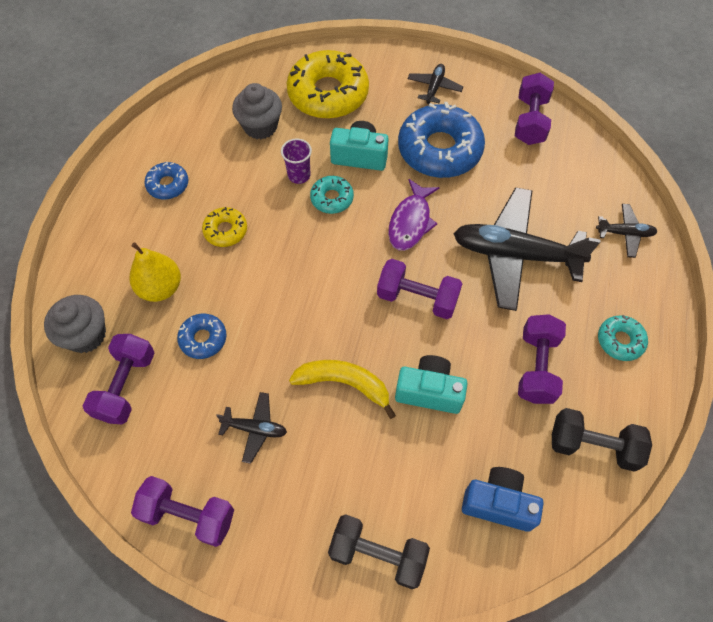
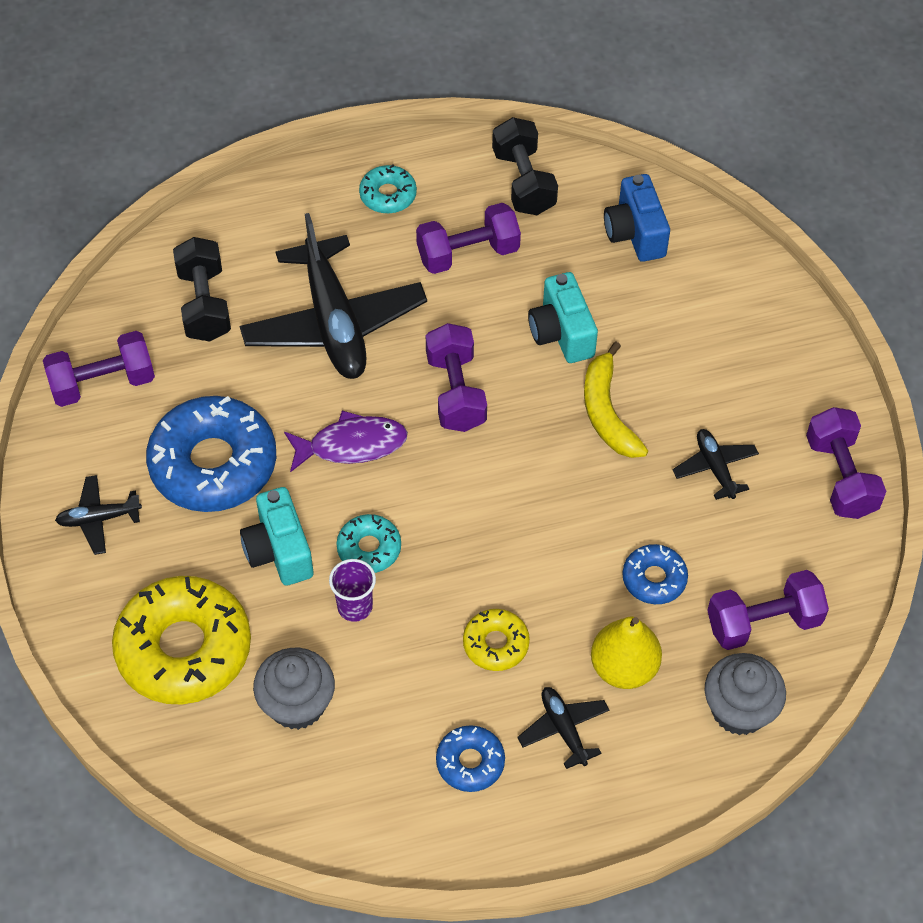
camera: 120 degrees left, 5 degrees down
(377, 554) = (752, 305): black dumbbell -> black dumbbell (204, 304)
(624, 233) = (237, 231): black plane -> black plane (564, 729)

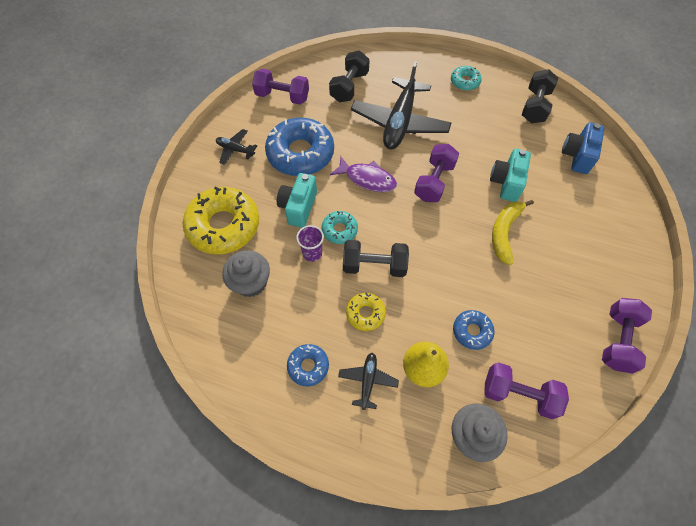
camera: 35 degrees right, 5 degrees up
(459, 570) = (374, 265): none -> black dumbbell
(468, 254) = (485, 124): purple dumbbell -> none
(715, 468) = (545, 293): black plane -> none

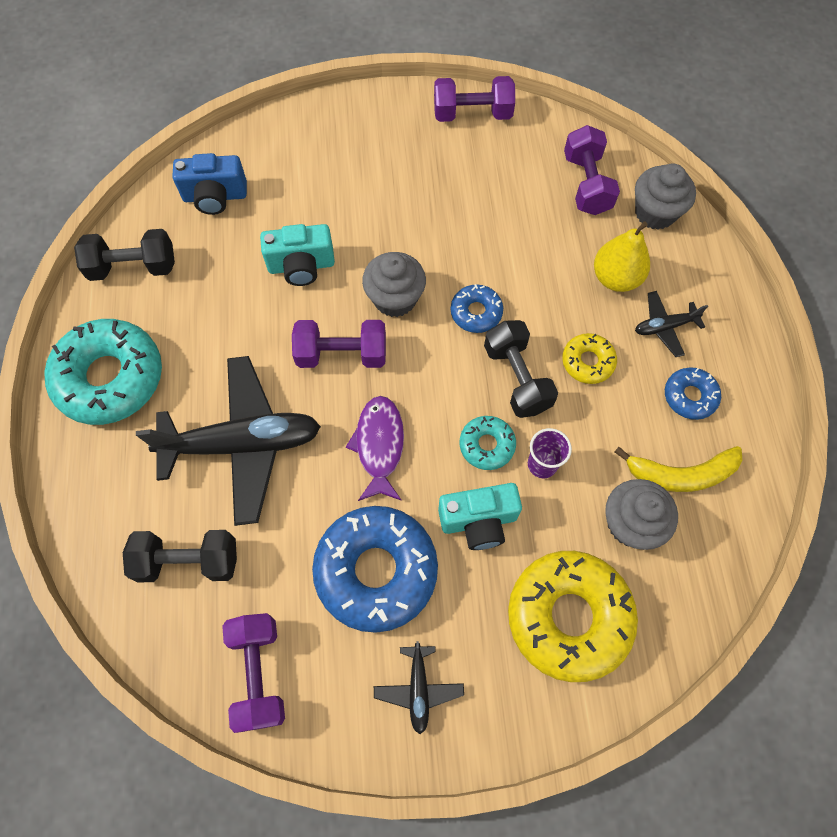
camera: 115 degrees left, 5 degrees up
(462, 222) = (395, 298): none -> grey cupcake
(465, 82) = (110, 378): turquoise donut -> turquoise donut, size x2.05
(472, 331) = (542, 244): blue donut -> blue donut (476, 312)
(504, 232) = (386, 247): yellow banana -> yellow banana (681, 474)

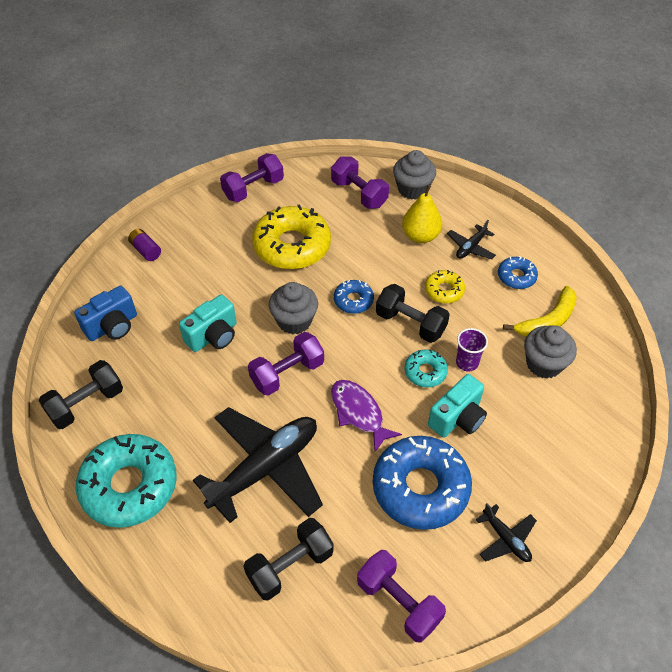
camera: 35 degrees left, 15 degrees down
(307, 128) = (146, 250): none -> purple battery
(568, 617) = (555, 437): yellow donut -> yellow donut (292, 246)

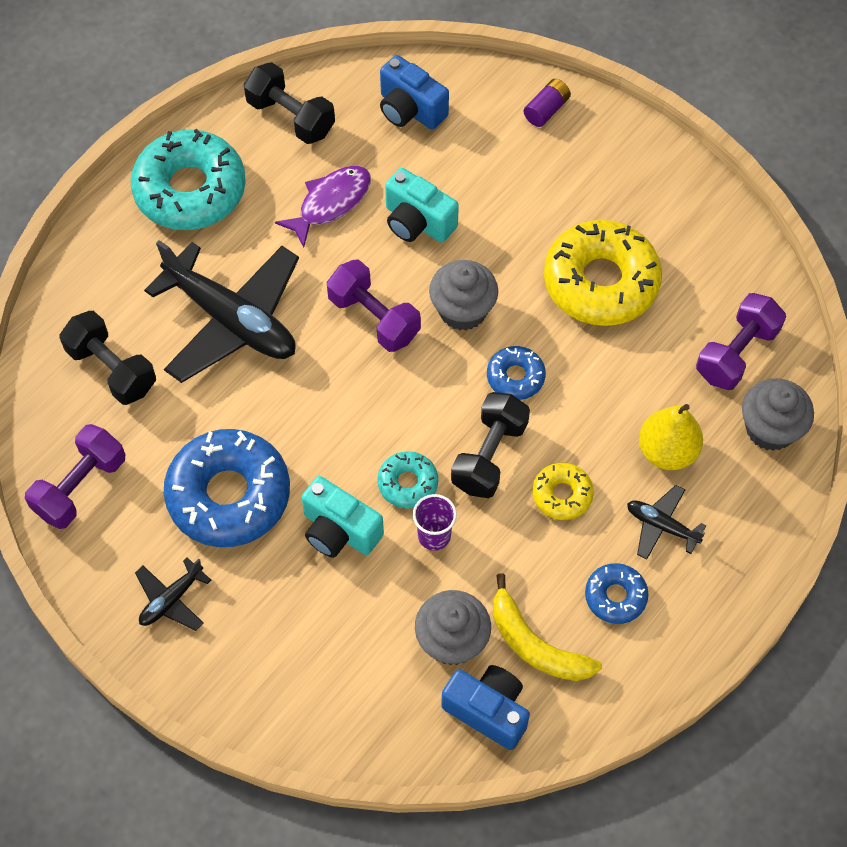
camera: 80 degrees right, 10 degrees up
(253, 189) = (704, 210): purple dumbbell -> none
(359, 413) = (327, 410): purple fish -> purple fish (330, 203)
(592, 352) = (488, 710): none -> blue camera

